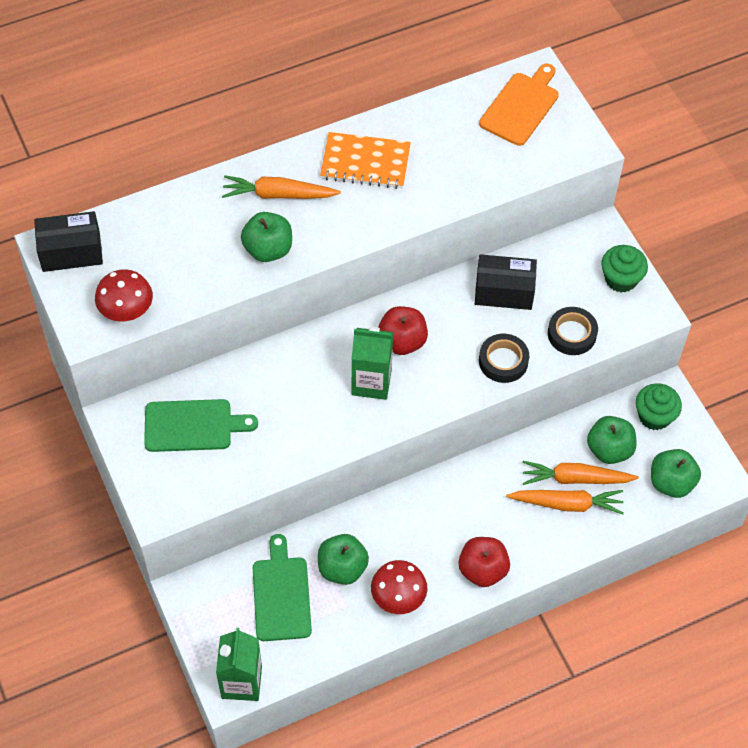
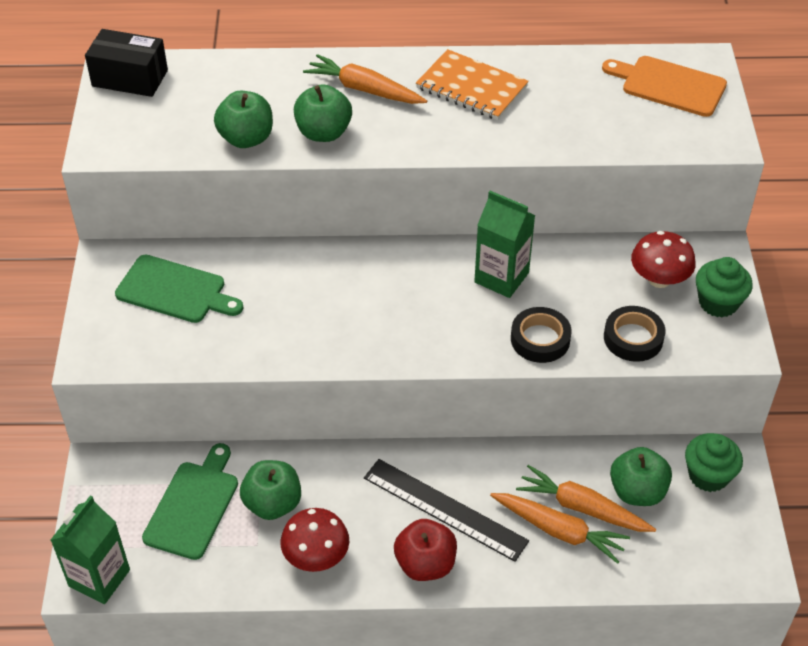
camera: 25 degrees right, 10 degrees down
(126, 310) = (148, 142): red mushroom -> red mushroom (659, 279)
(371, 382) = (383, 312): green carton -> green carton (501, 277)
(402, 341) = (439, 285): red apple -> none
(475, 520) = (445, 509): none -> black ruler
(504, 291) = (577, 273): black box -> none
(521, 106) = (669, 85): orange cutting board -> orange cutting board turned 120 degrees counterclockwise
(671, 482) = (695, 553): green apple -> green apple (246, 138)

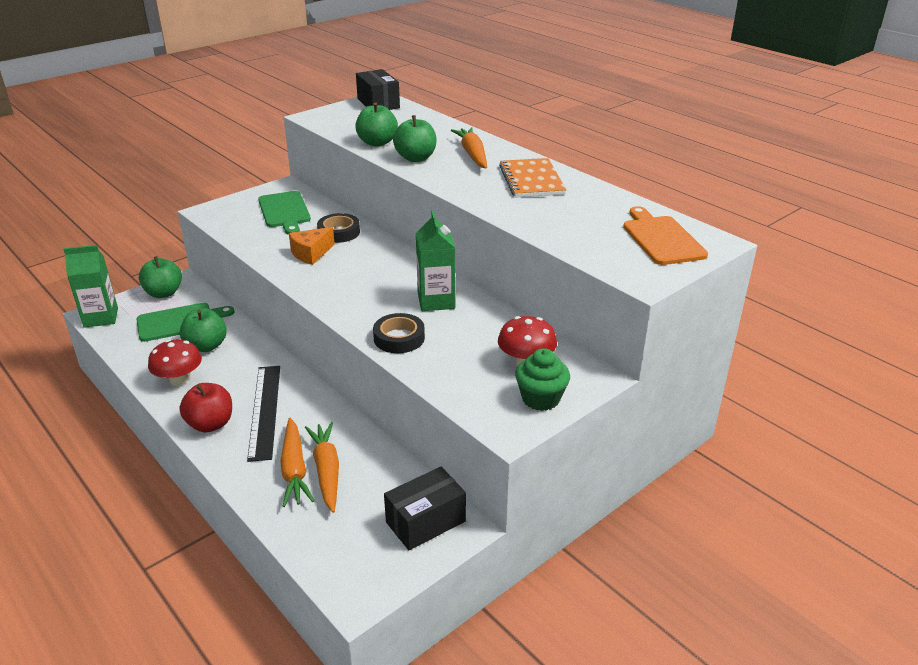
camera: 50 degrees right, 15 degrees down
(303, 318) = (311, 253): none -> orange cheese
(633, 338) = (451, 375): black tape -> black tape (339, 232)
(637, 491) = (370, 491): green apple -> green apple (164, 293)
(708, 475) = (425, 522): green cupcake -> black box

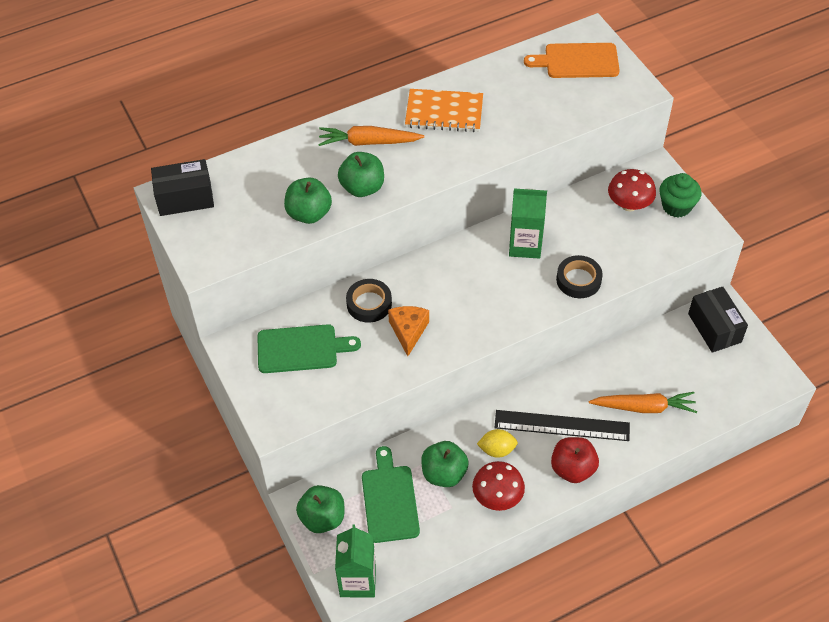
camera: 75 degrees left, 20 degrees up
(233, 373) = (497, 450): none -> yellow lemon
(311, 253) = (408, 331): orange cheese -> orange cheese turned 150 degrees counterclockwise
(326, 471) = (649, 385): orange carrot -> none

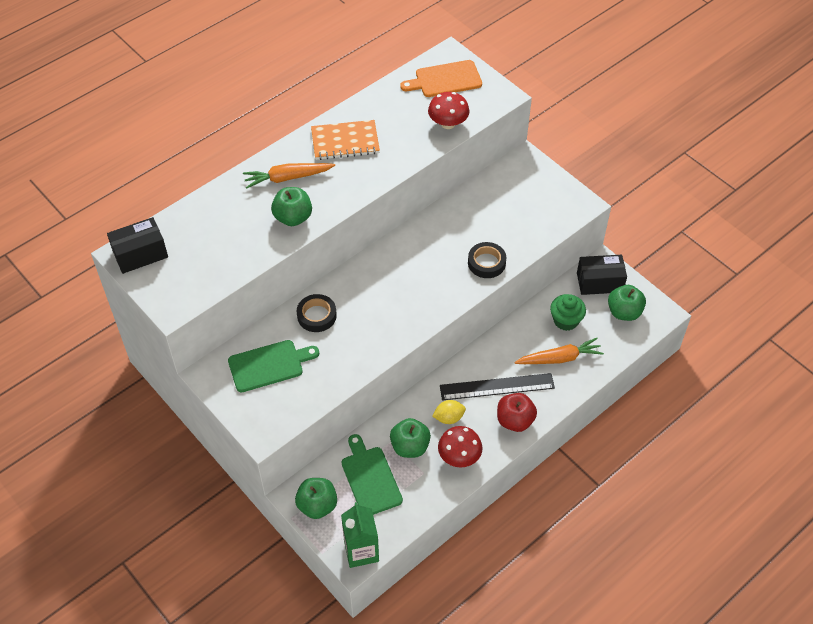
camera: 15 degrees left, 0 degrees up
(309, 214) = (253, 248): green apple -> green apple (624, 312)
(408, 331) = (356, 332): orange cheese -> none
(525, 245) = (435, 242): green carton -> none
(629, 204) = (511, 192): red mushroom -> red mushroom (448, 123)
(676, 206) = (550, 187): green cupcake -> green cupcake (565, 320)
(714, 328) = (599, 282): black box -> black box turned 60 degrees counterclockwise

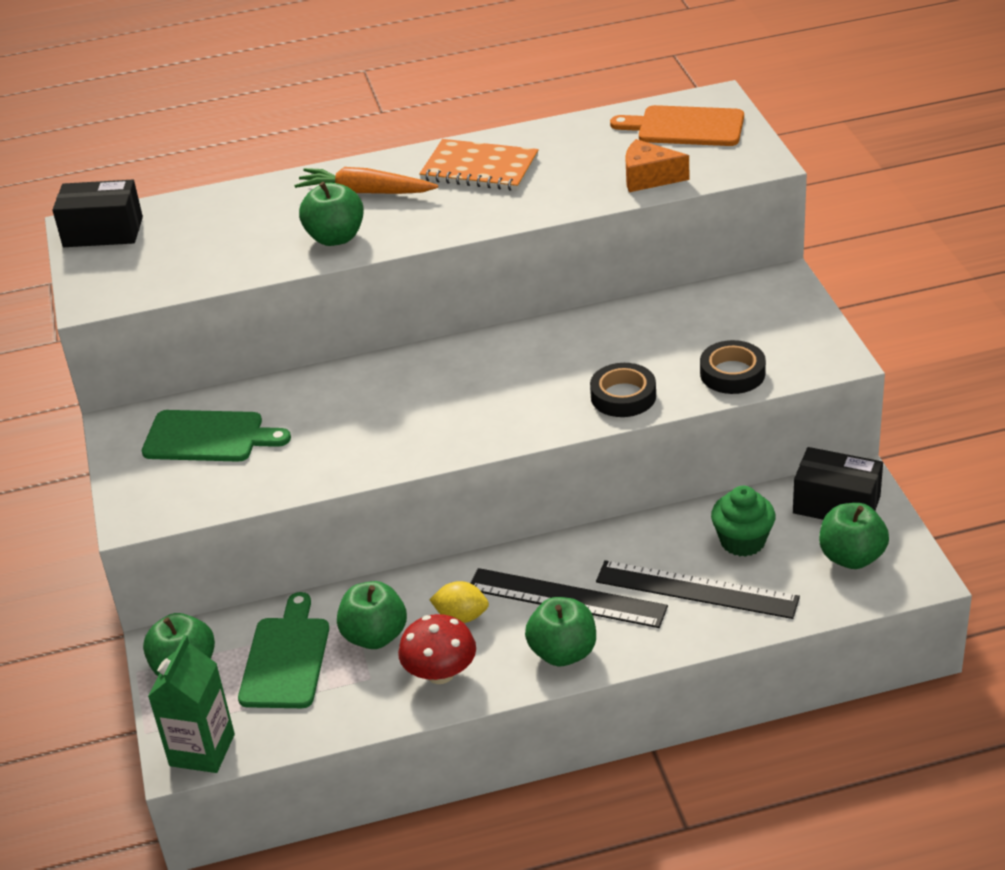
camera: 30 degrees right, 15 degrees down
(316, 316) = (321, 396): black tape -> black tape (732, 373)
(448, 123) = (649, 178): red mushroom -> orange cheese
(515, 420) = (563, 652): red apple -> green apple
(559, 358) = (696, 589): orange carrot -> black ruler

